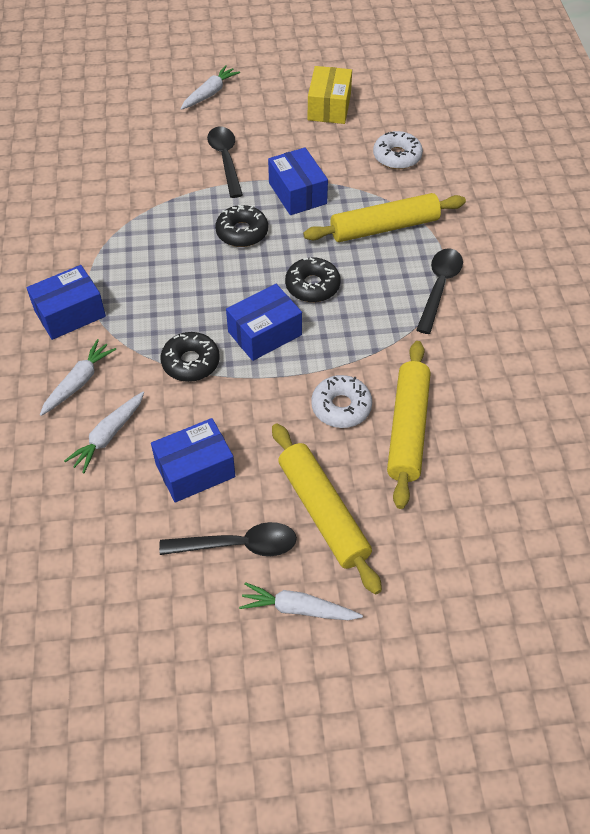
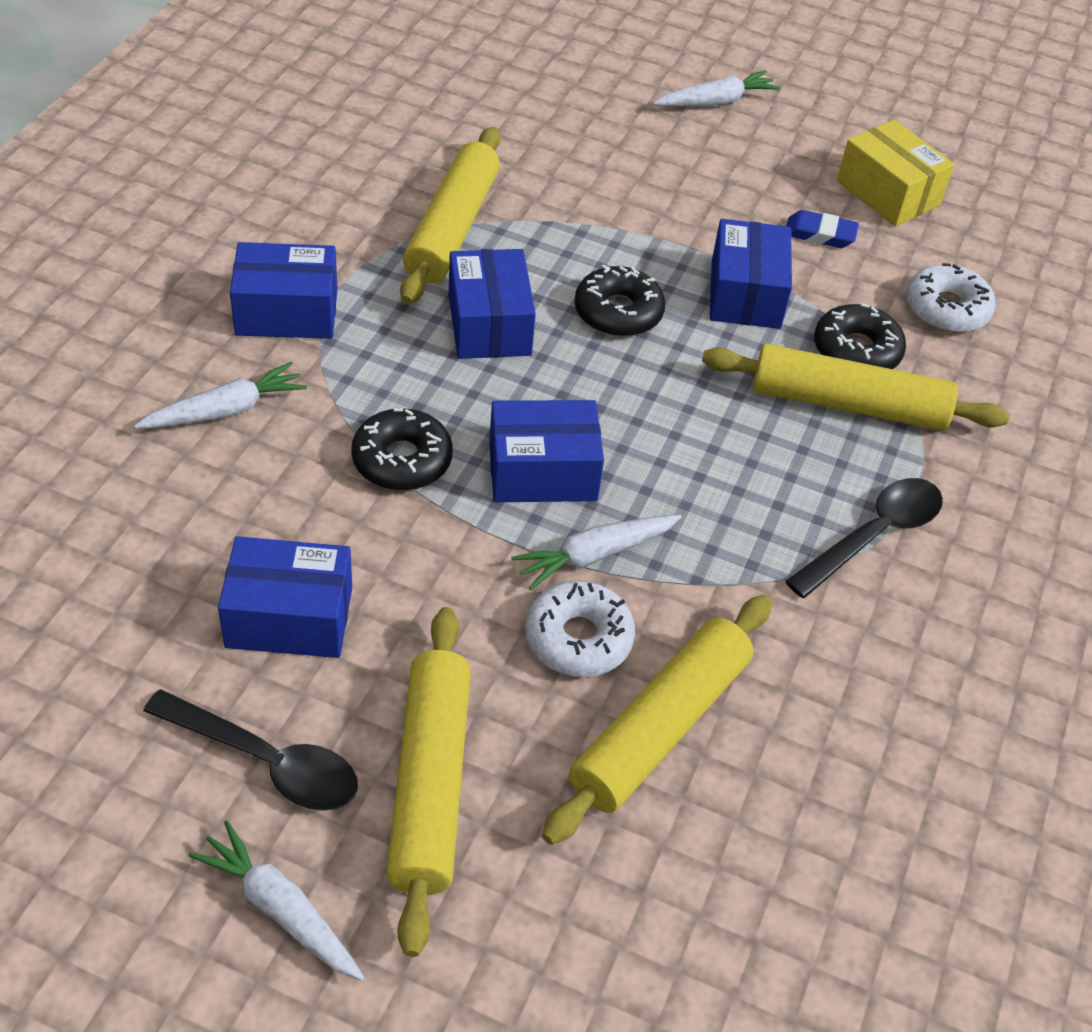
camera: 25 degrees right, 5 degrees down
(108, 436) = (207, 505): white carrot -> white carrot (594, 555)
(123, 226) = (452, 228): none -> yellow rolling pin
(182, 269) = (489, 324): none -> blue box
(225, 160) = (670, 201): black spoon -> none
(311, 144) = (820, 234): none -> blue eraser
(312, 286) = (668, 437): black donut -> black donut (856, 350)
(329, 107) = (888, 193): yellow box -> yellow box turned 75 degrees counterclockwise

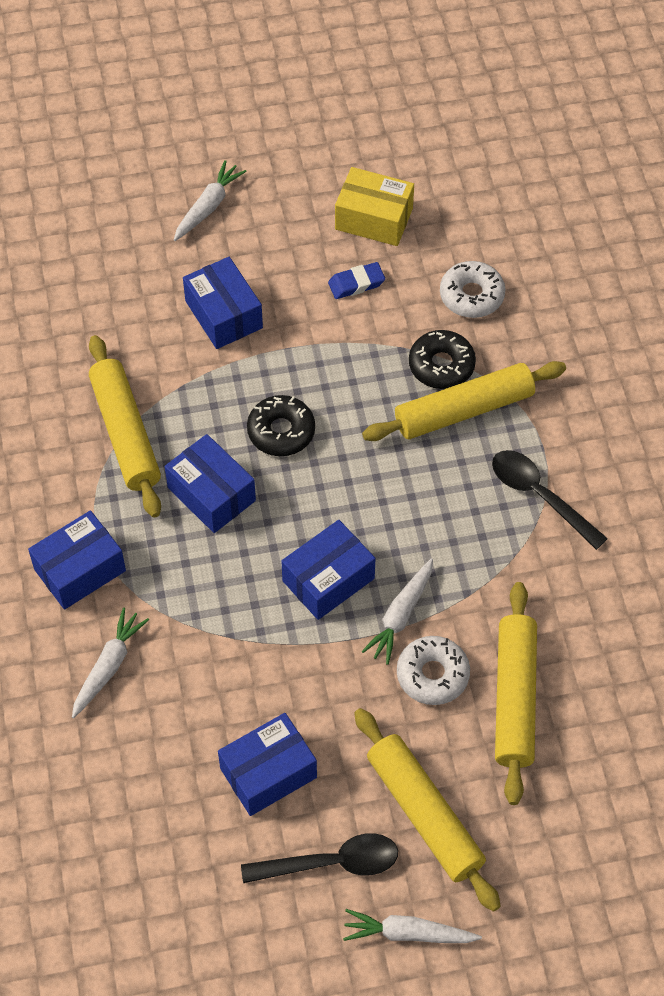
camera: 30 degrees left, 10 degrees up
(402, 460) = (242, 628): black donut -> none
(745, 294) = (346, 364): blue box -> blue box (223, 314)
(873, 535) = (540, 496): black spoon -> black spoon turned 60 degrees counterclockwise

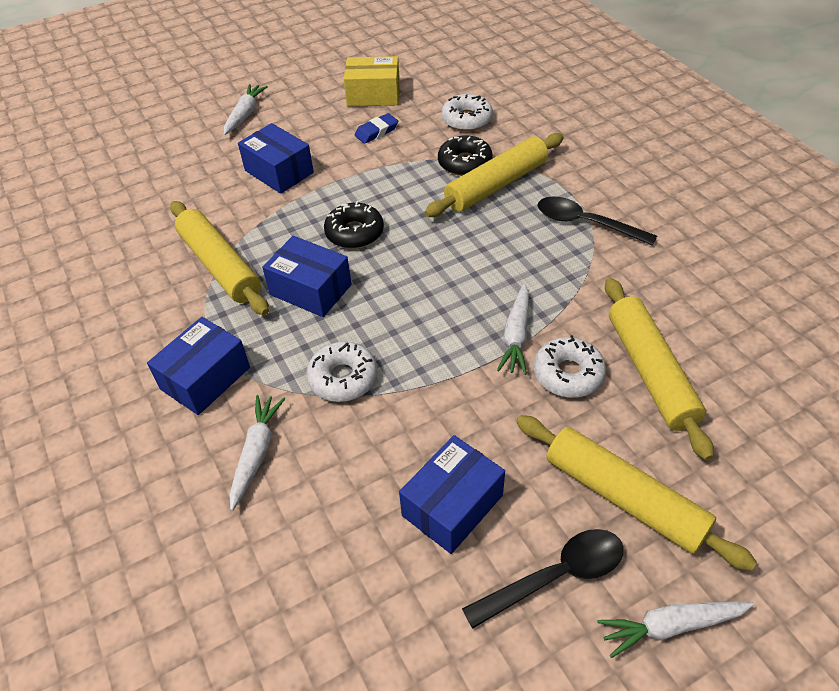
camera: 15 degrees left, 10 degrees down
(212, 611) = (343, 378): none -> white donut
(328, 580) = (439, 325): blue box -> none

